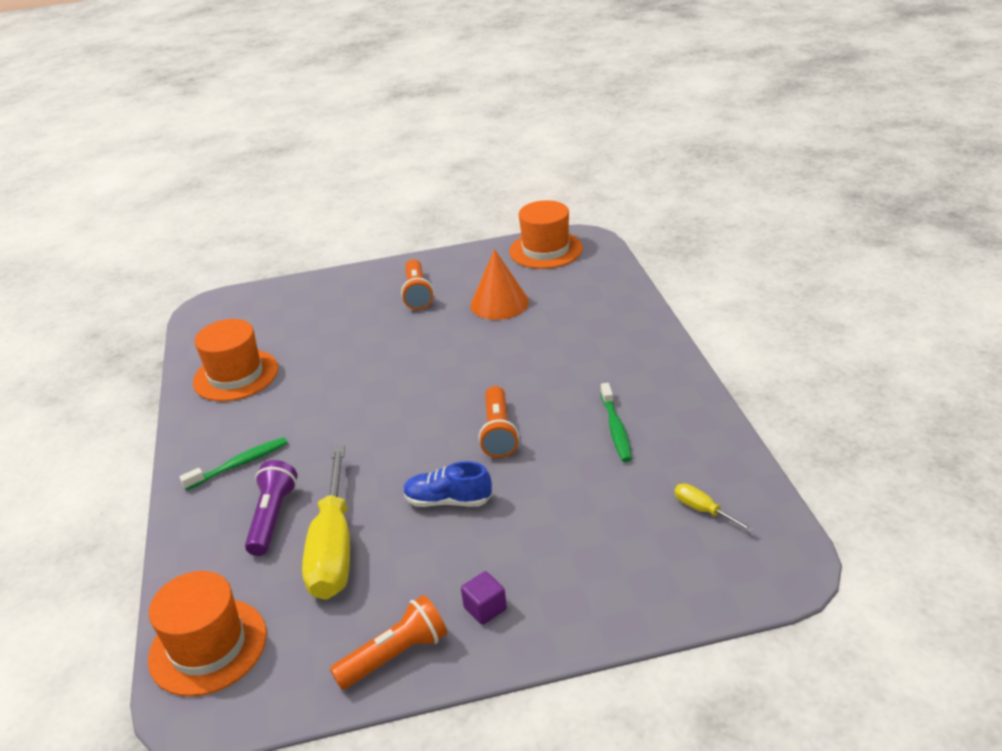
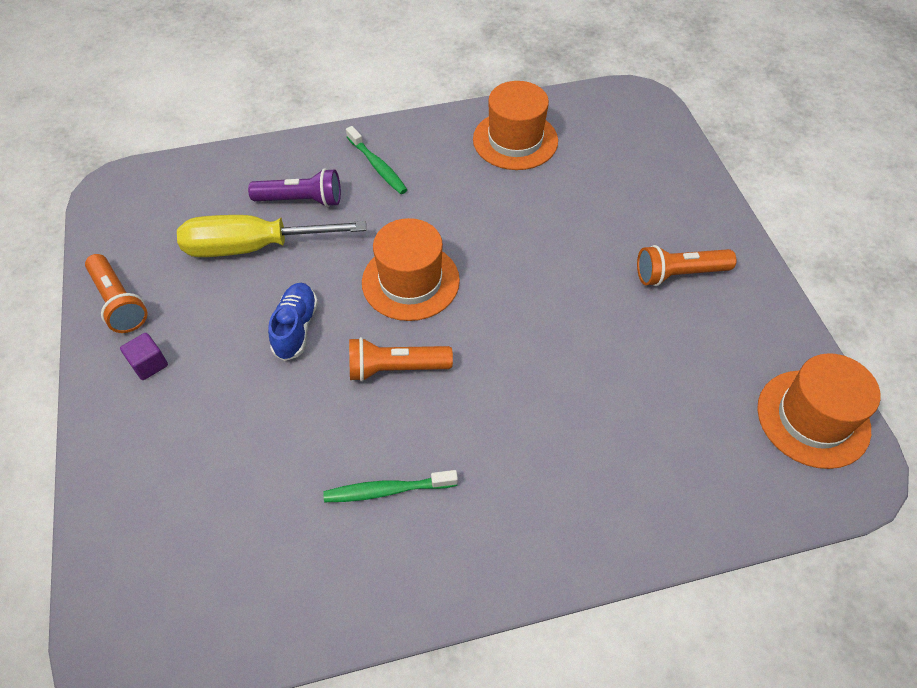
camera: 85 degrees right, 20 degrees up
(208, 646) = (168, 185): orange hat -> orange hat (410, 281)
(499, 303) = (662, 363): orange cone -> none
(703, 510) = (228, 576): yellow screwdriver -> none

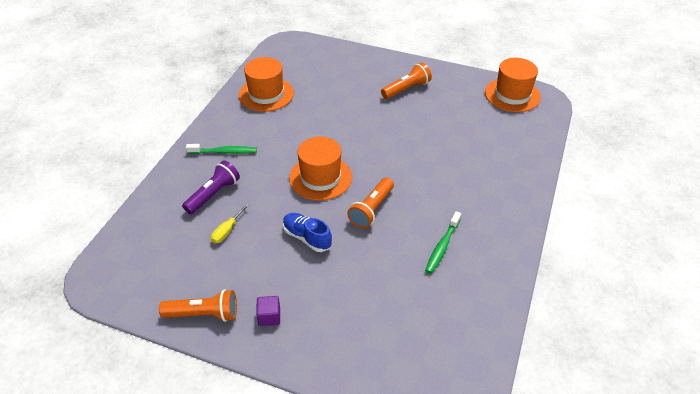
camera: 55 degrees left, 10 degrees down
(253, 247) = (227, 231): yellow screwdriver -> yellow screwdriver, size x0.43
(679, 274) = (406, 89): orange flashlight -> orange flashlight turned 150 degrees counterclockwise

